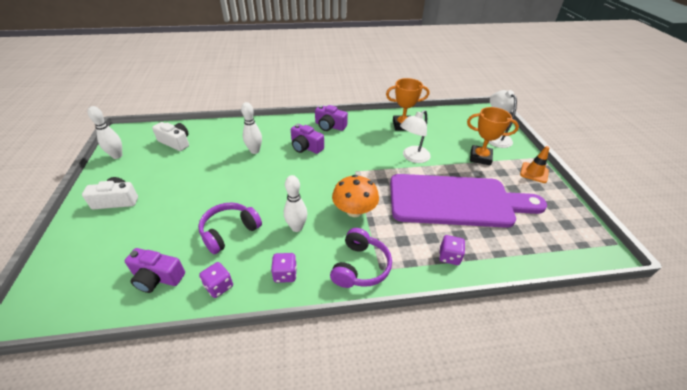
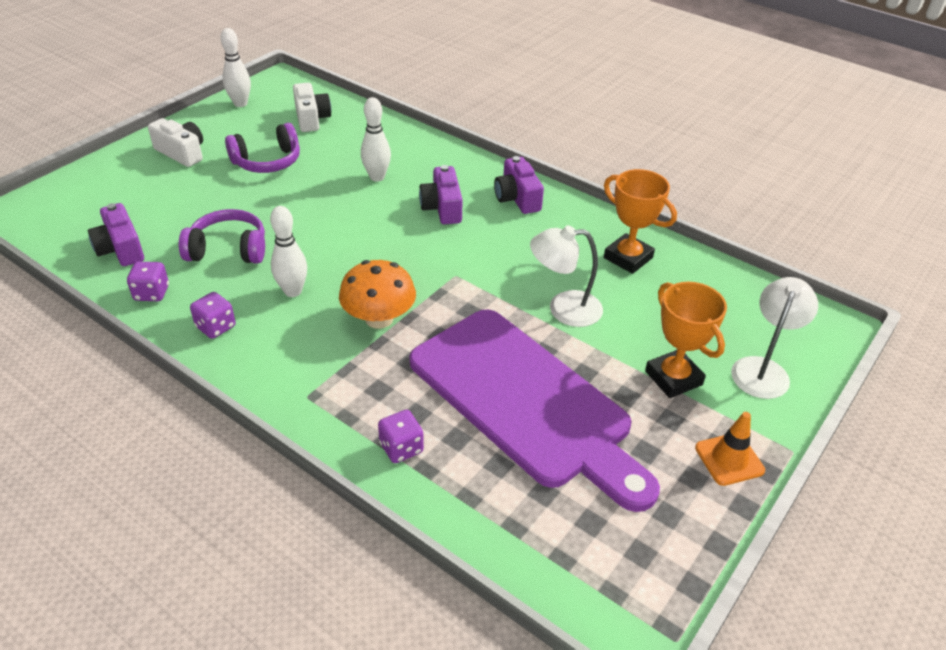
camera: 45 degrees right, 0 degrees up
(360, 266) = (291, 377): purple headphones -> purple headphones (267, 161)

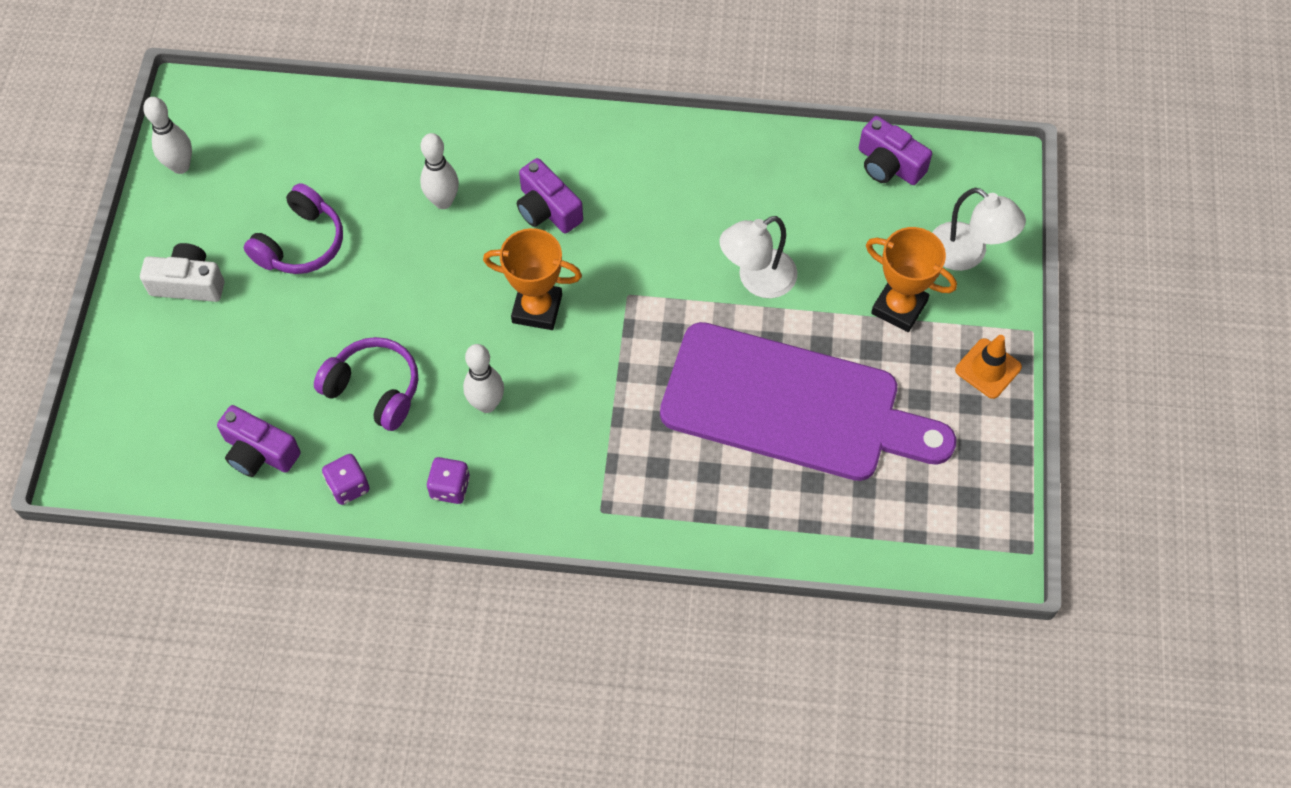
camera: 30 degrees left, 20 degrees up
(228, 250) = (374, 390): purple headphones -> purple headphones turned 60 degrees clockwise
(311, 118) = (290, 146): white camera -> none
(379, 318) = (596, 389): orange mushroom -> none
(401, 448) = (722, 513): purple dice -> none
(517, 198) = (614, 152): purple camera -> purple camera (889, 164)
(628, 258) = (776, 179): orange trophy -> orange trophy (537, 309)
(763, 369) = (967, 254): white lamp -> white lamp turned 135 degrees clockwise

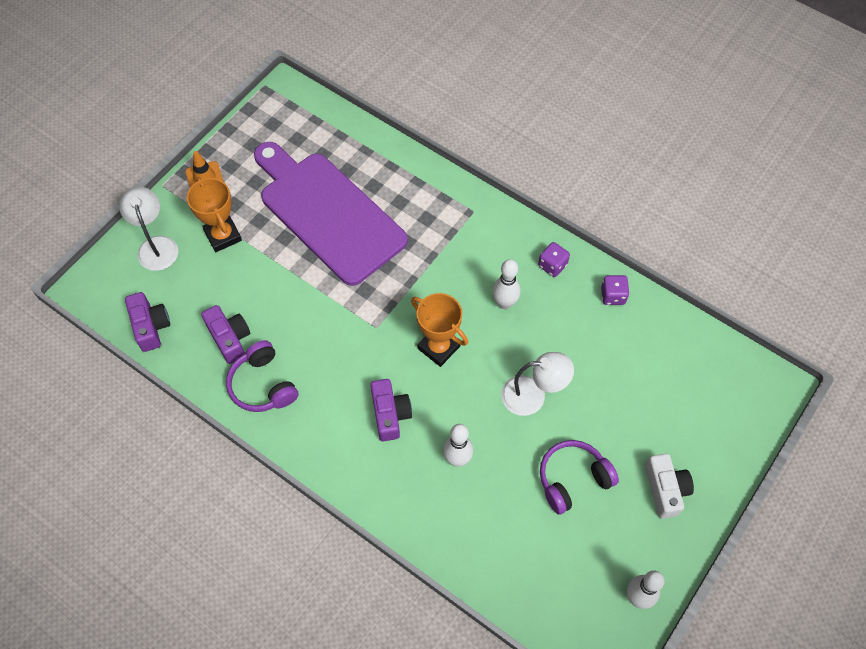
camera: 150 degrees left, 0 degrees up
(188, 283) = (665, 489): white camera -> white camera turned 135 degrees counterclockwise
(259, 452) = (659, 344): purple camera -> purple camera (229, 338)
(374, 390) = (570, 347): purple headphones -> purple headphones (263, 385)
(757, 280) = (291, 295): white lamp -> white lamp (533, 395)

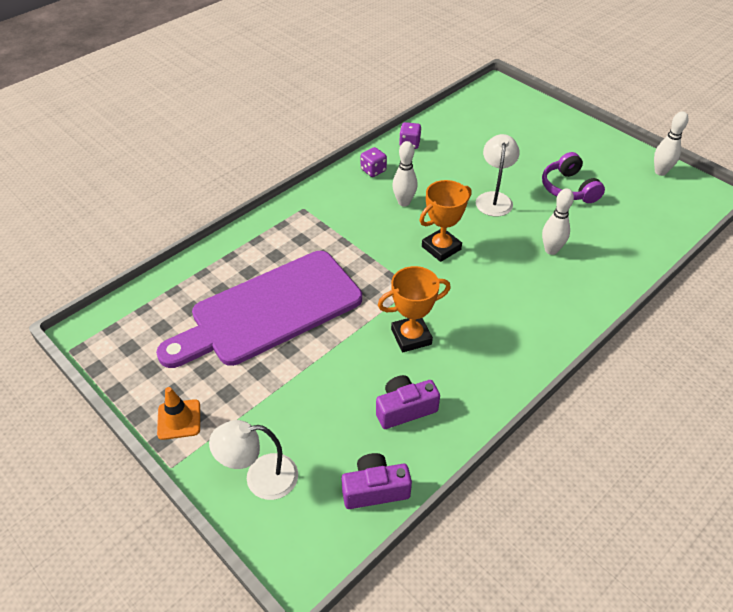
camera: 80 degrees left, 15 degrees down
(223, 236) = (268, 406): orange trophy -> orange trophy (411, 337)
(263, 385) = (465, 383): purple headphones -> none
(390, 414) = (506, 288): purple camera -> none
(665, 489) = (576, 146): white camera -> none

